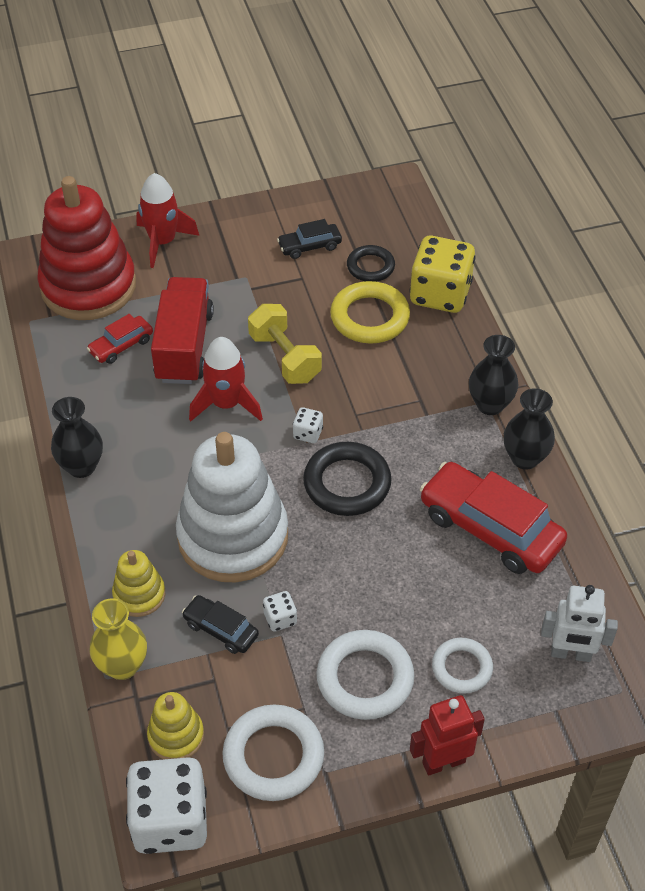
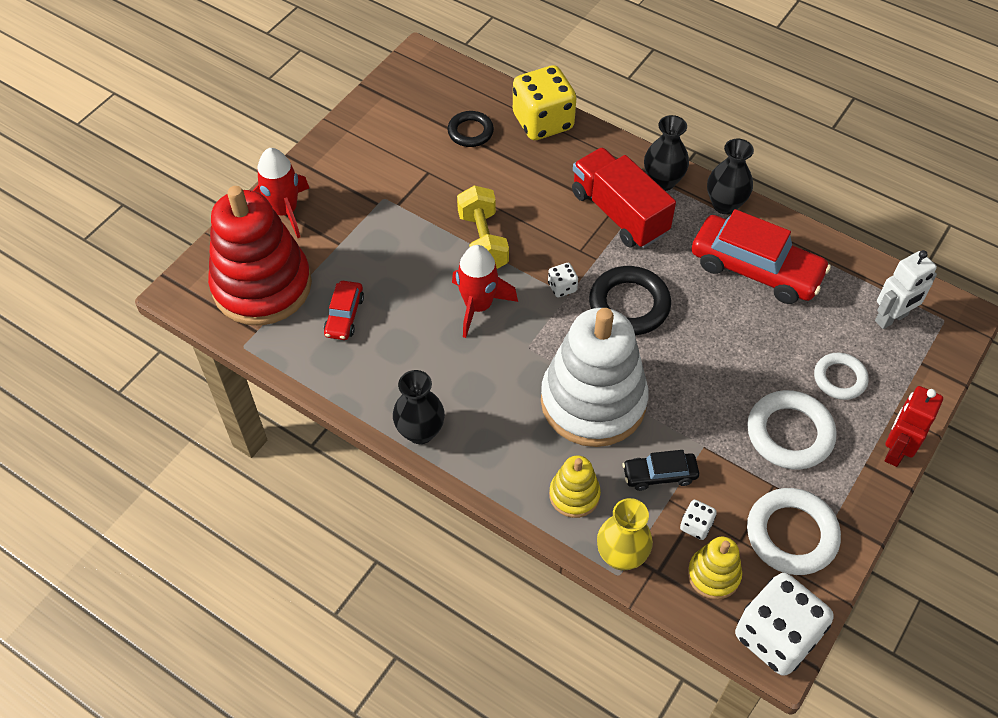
camera: 40 degrees left, 5 degrees up
(184, 346) = (396, 283): red truck -> red truck (619, 213)
(280, 618) = (690, 435): white dice -> white dice (696, 525)
(285, 357) = (483, 241): yellow dumbbell -> yellow dumbbell turned 60 degrees clockwise
(309, 246) = (407, 144): black car -> none
(369, 317) = (511, 171): yellow ring -> none
(490, 528) = (755, 269): red car -> red car turned 150 degrees counterclockwise

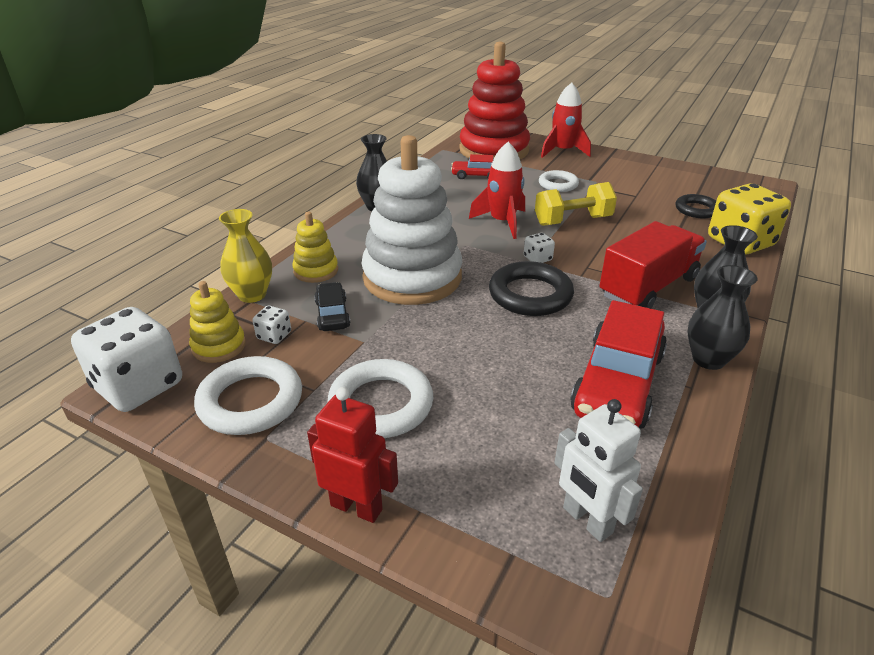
camera: 85 degrees right, 20 degrees down
(839, 378) = (466, 454): white ring -> white ring (558, 184)

